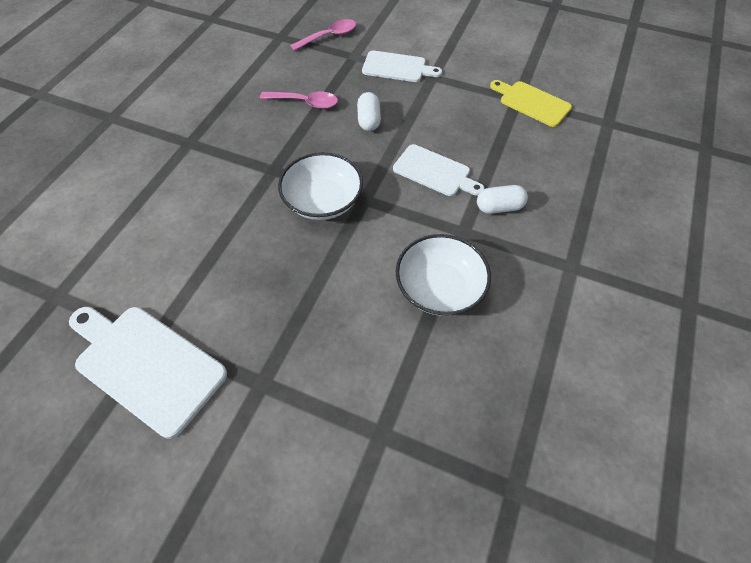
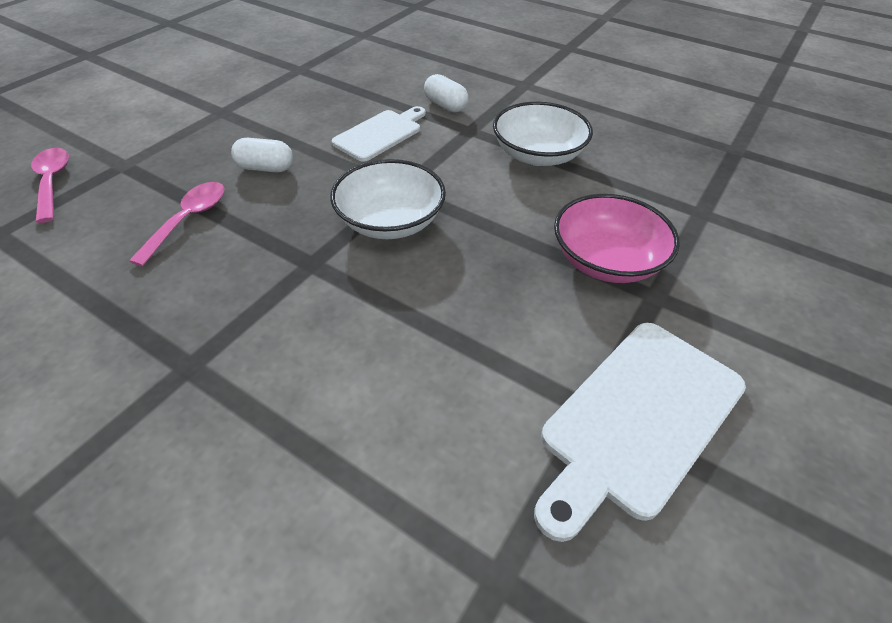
camera: 80 degrees left, 10 degrees down
(299, 346) = (606, 260): none -> pink bowl
(397, 67) = (181, 133): white cutting board -> none
(499, 207) = (445, 105): white capsule -> white capsule turned 45 degrees counterclockwise
(532, 103) = (311, 63): yellow cutting board -> none

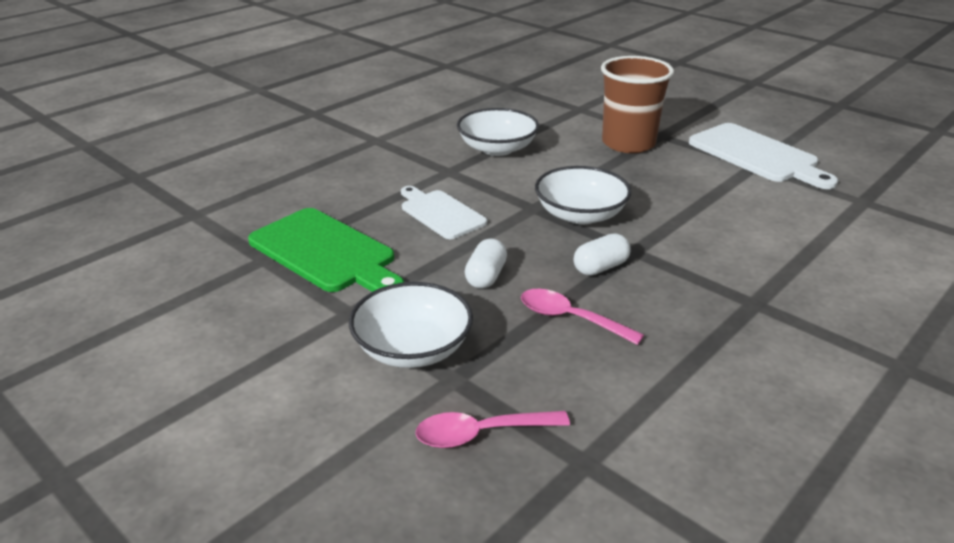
camera: 80 degrees left, 15 degrees down
(167, 143) = (412, 348): none -> white bowl
(308, 90) = (326, 252): none -> green cutting board
(445, 105) = (399, 178): white capsule -> white capsule (600, 267)
(606, 260) = (628, 143): pink bowl -> brown cup

